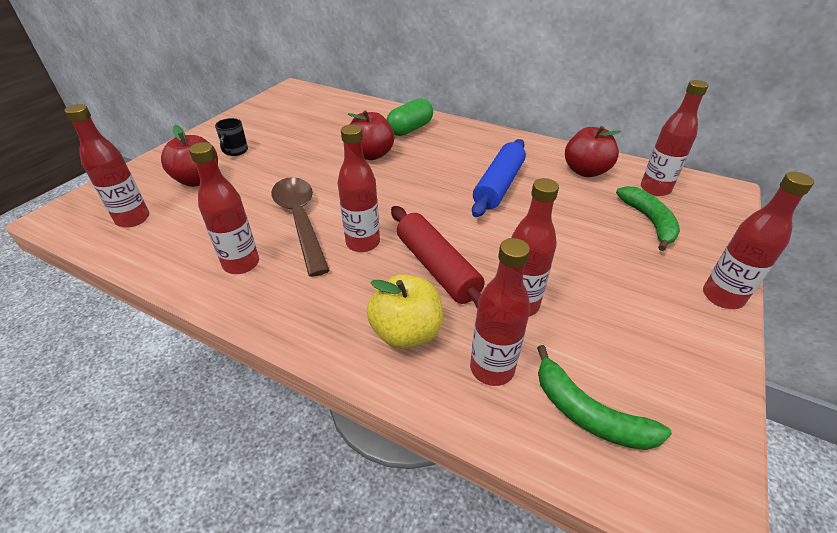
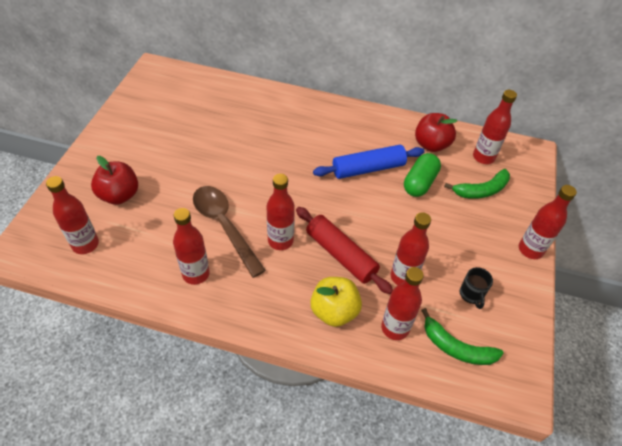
camera: 15 degrees left, 10 degrees up
(235, 151) = (136, 157): black mug -> black mug (471, 295)
(371, 155) = (257, 147): red apple -> none
(410, 129) = (281, 112): green capsule -> green capsule (419, 183)
(499, 185) = (368, 169): blue rolling pin -> blue rolling pin turned 60 degrees clockwise
(649, 221) = (481, 190): green banana -> green banana turned 90 degrees clockwise

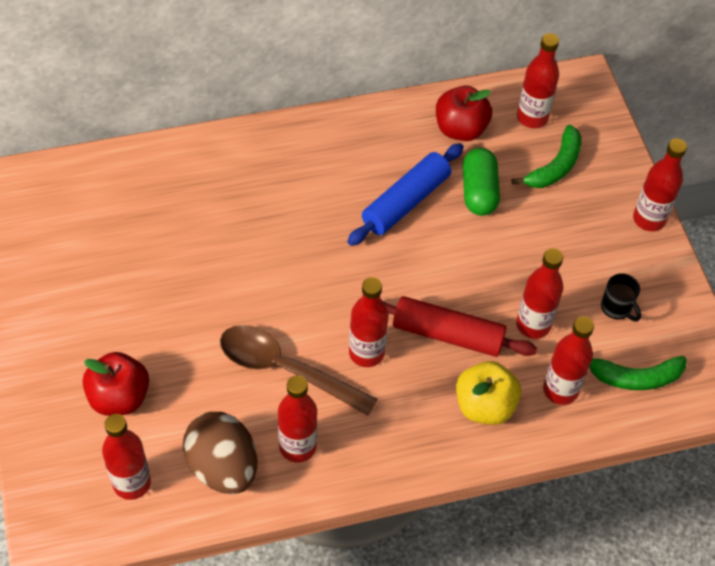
camera: 30 degrees left, 5 degrees up
(143, 262) = (223, 467): none -> brown egg

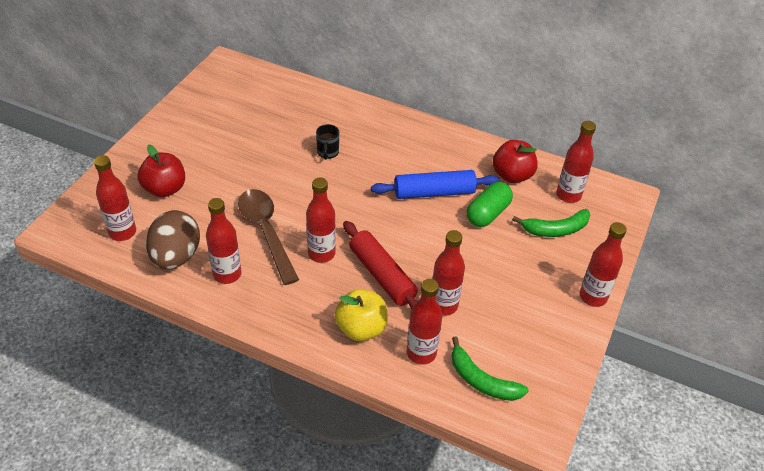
camera: 40 degrees right, 10 degrees down
(617, 308) = (513, 333): black mug -> black mug (327, 153)

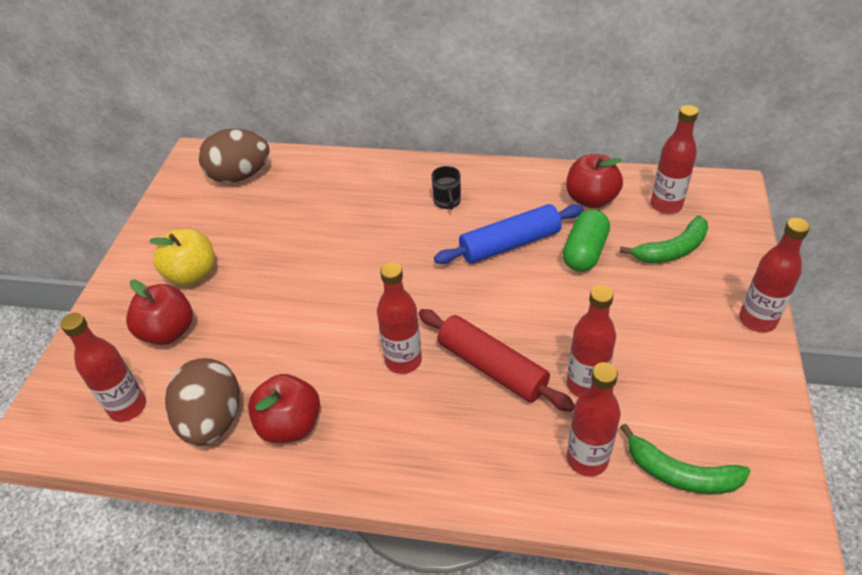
camera: 10 degrees left, 0 degrees up
(227, 274) = (290, 425): red bottle -> red apple
(253, 88) = (240, 176): none -> brown egg
(266, 232) = (321, 352): brown spoon -> none
(327, 153) = (361, 230): black mug -> black mug (447, 202)
(361, 328) = (496, 448): yellow apple -> yellow apple (192, 274)

